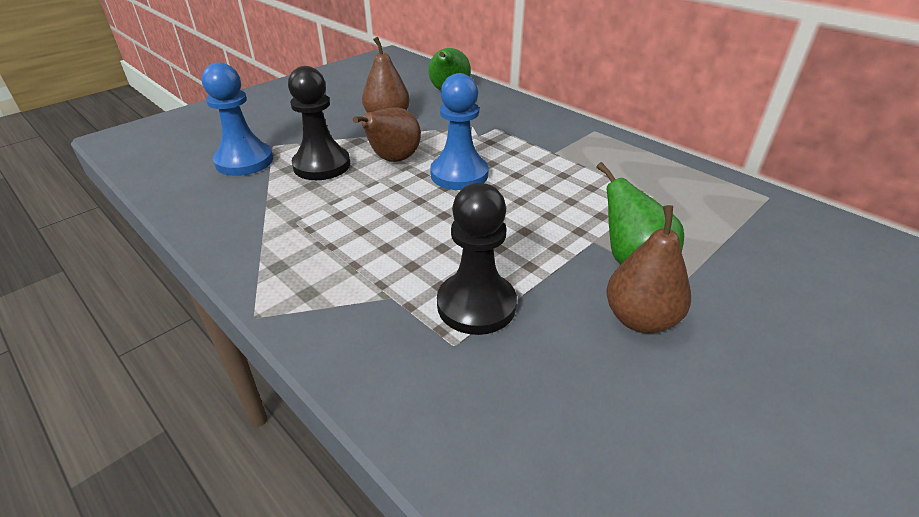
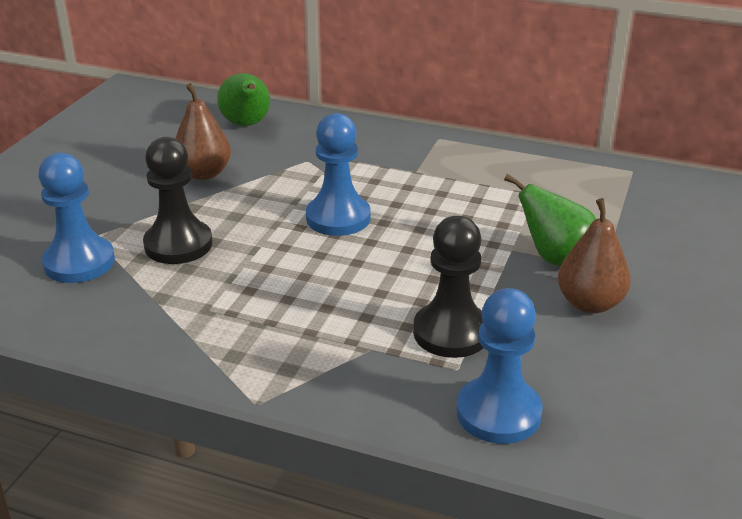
camera: 25 degrees left, 5 degrees down
(393, 160) = (253, 219): brown pear -> none
(458, 410) = (498, 413): none -> blue pawn

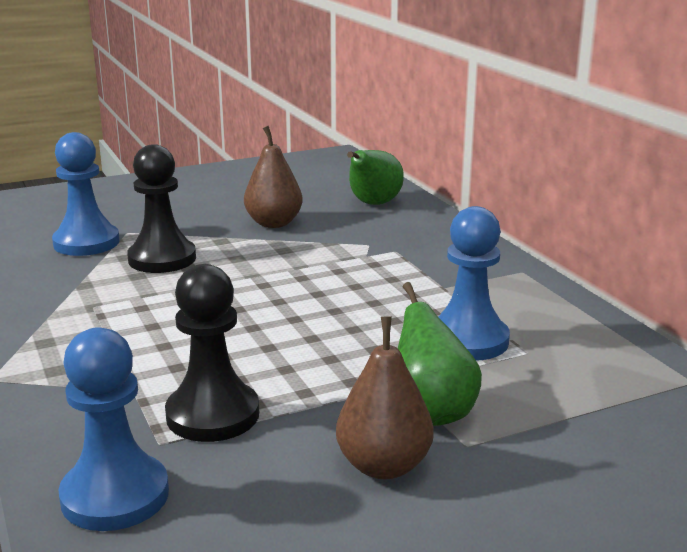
camera: 45 degrees right, 10 degrees down
(338, 218) = (306, 291): blue pawn -> blue pawn (468, 340)

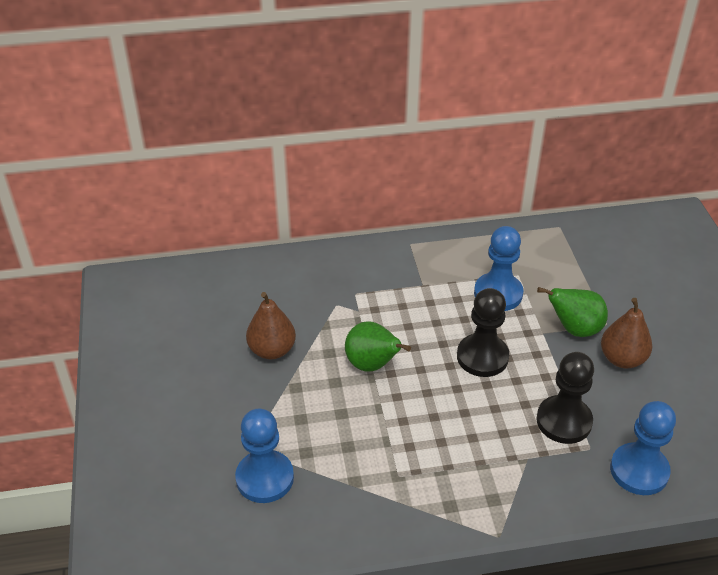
camera: 75 degrees left, 20 degrees up
(162, 259) = (321, 428): black pawn -> black pawn (482, 357)
(373, 204) = (256, 284): green pear -> green pear (372, 365)

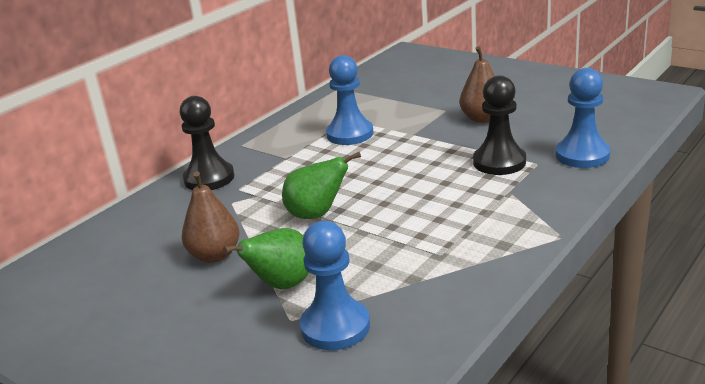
camera: 40 degrees left, 15 degrees down
(482, 357) = (392, 166): black pawn -> black pawn (209, 178)
(574, 329) = (429, 122): green pear -> green pear (282, 285)

